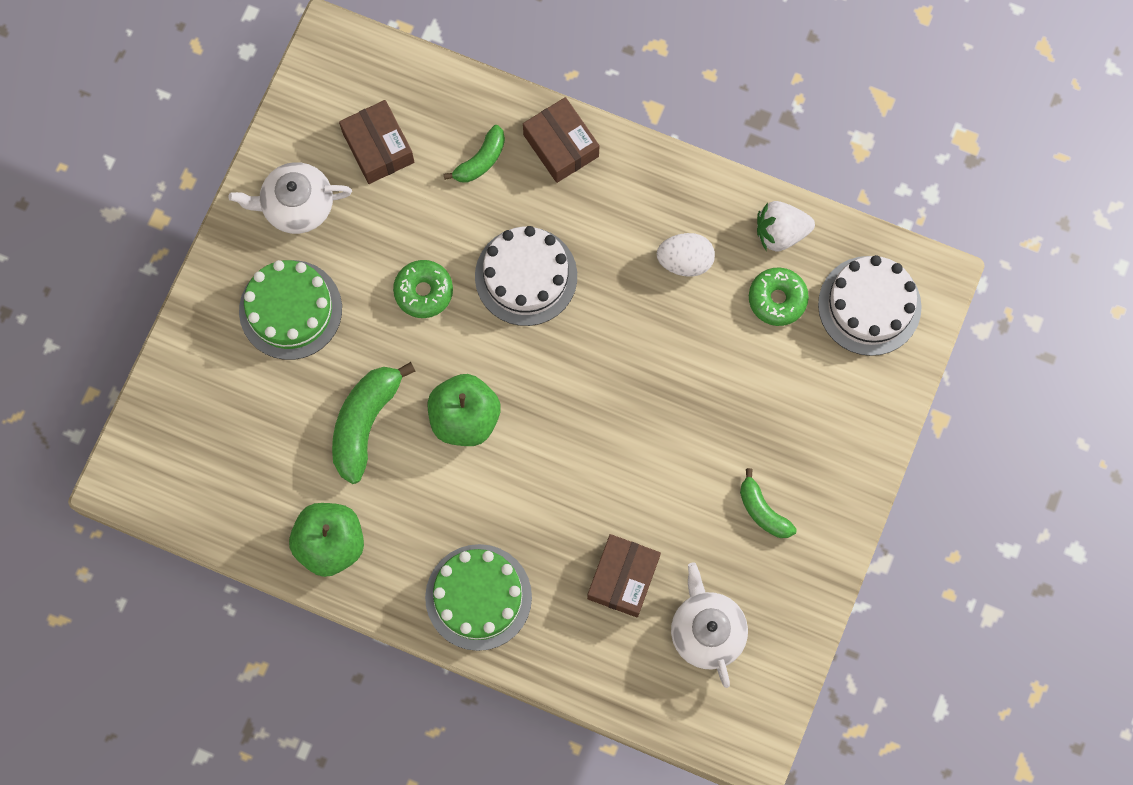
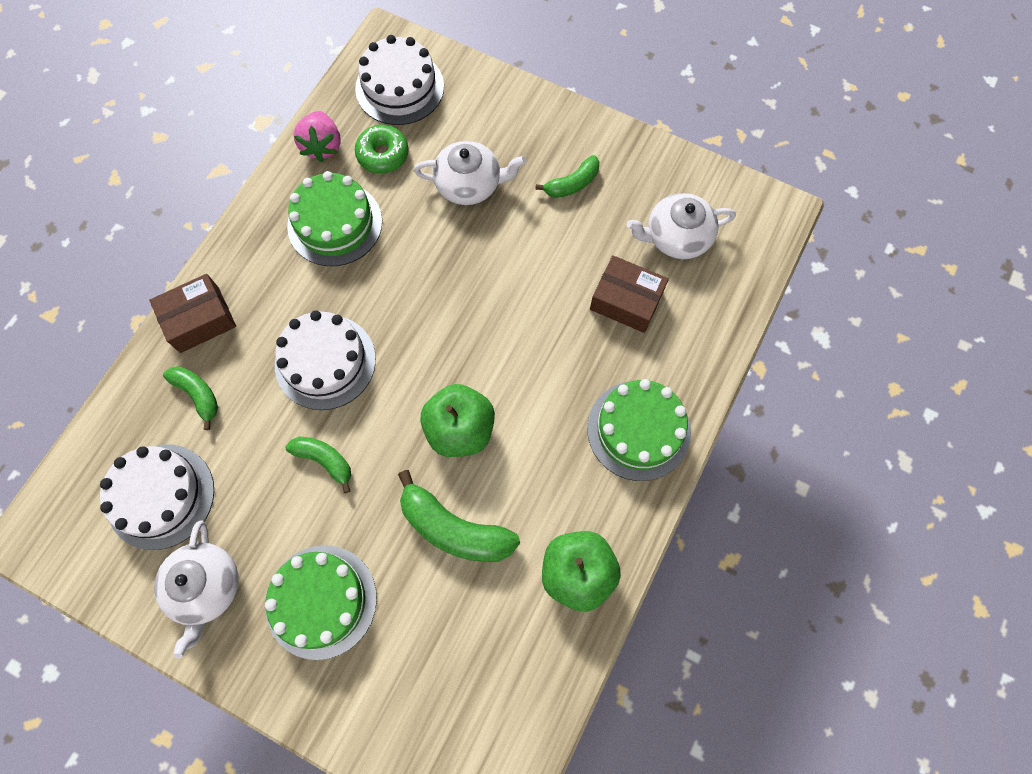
camera: 85 degrees left, 5 degrees down
(378, 147) = (161, 496): brown box -> white cake
(423, 291) = (324, 460): green donut -> green banana
(685, 261) = (335, 223): white egg -> green cake
(749, 397) = (469, 184): none -> white teapot
(780, 232) = (322, 146): white strawberry -> pink strawberry

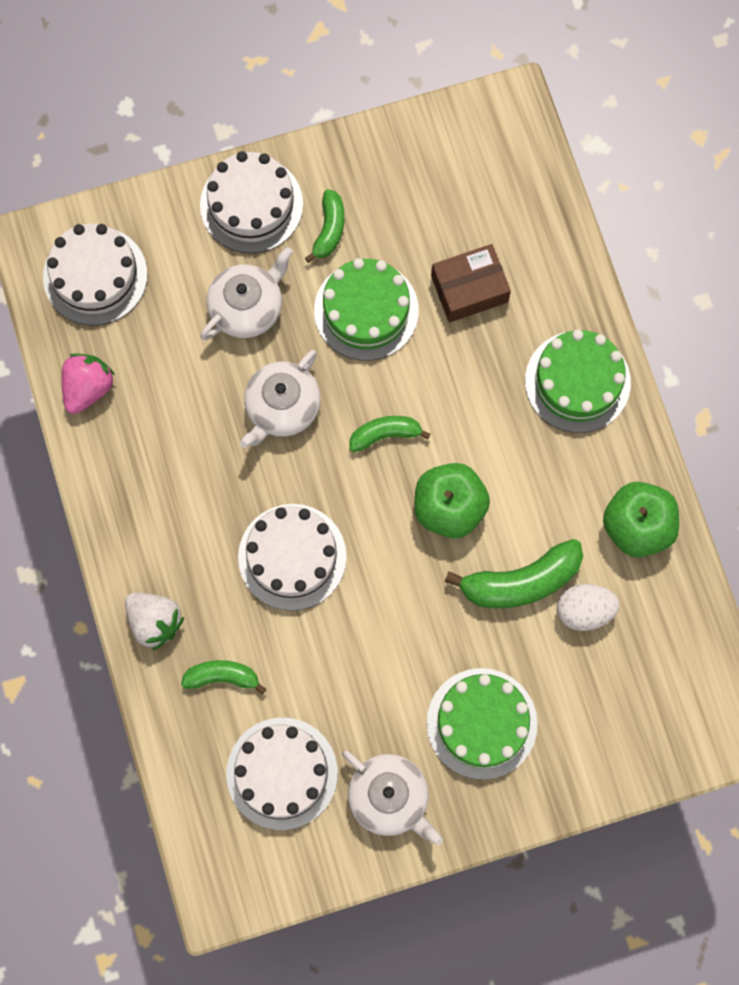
camera: 45 degrees left, 5 degrees up
(199, 320) = (155, 622): brown box -> white strawberry
(322, 146) = (88, 388): pink strawberry -> pink strawberry turned 105 degrees counterclockwise
(324, 460) = (374, 628): green banana -> green banana (385, 434)
(335, 223) = (174, 443): green cake -> green cake (366, 310)
(383, 154) = (147, 348): green donut -> none
(476, 595) = (584, 610): none -> white egg
(539, 127) = (251, 204): none -> white cake
(676, 237) = (455, 199): white teapot -> white teapot (282, 407)

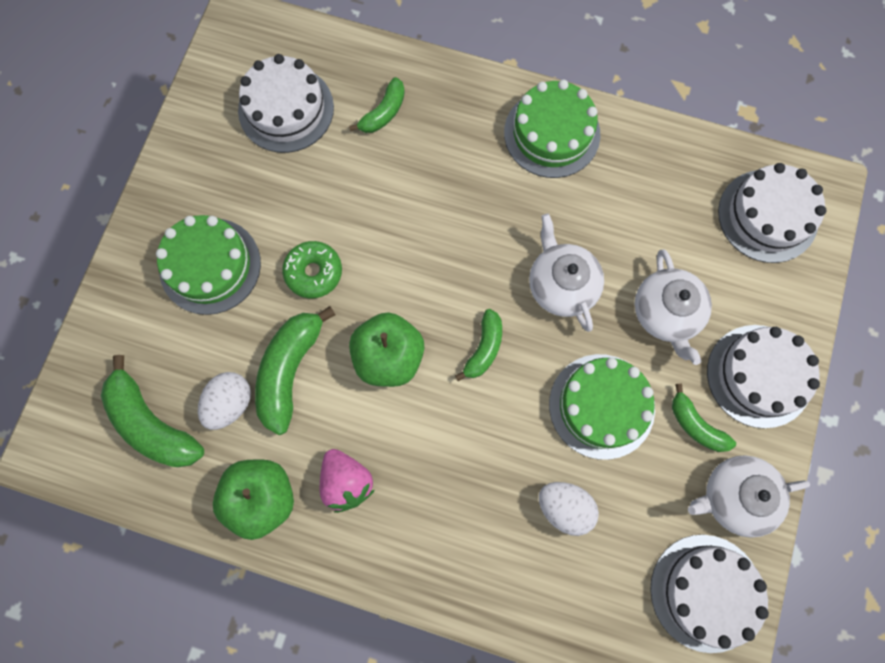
camera: 125 degrees right, 0 degrees up
(88, 388) = (673, 155): pink strawberry -> pink strawberry (346, 481)
(155, 622) = (457, 94): white strawberry -> none
(292, 557) = (436, 215): white cake -> white cake (706, 592)
(389, 798) = (211, 167): white teapot -> white teapot (735, 496)
(421, 626) = (314, 272): none -> green donut
(469, 289) = (564, 507): brown box -> white egg
(577, 381) = (418, 541): green cake -> green cake (552, 133)
(648, 663) = (153, 423): none -> green banana

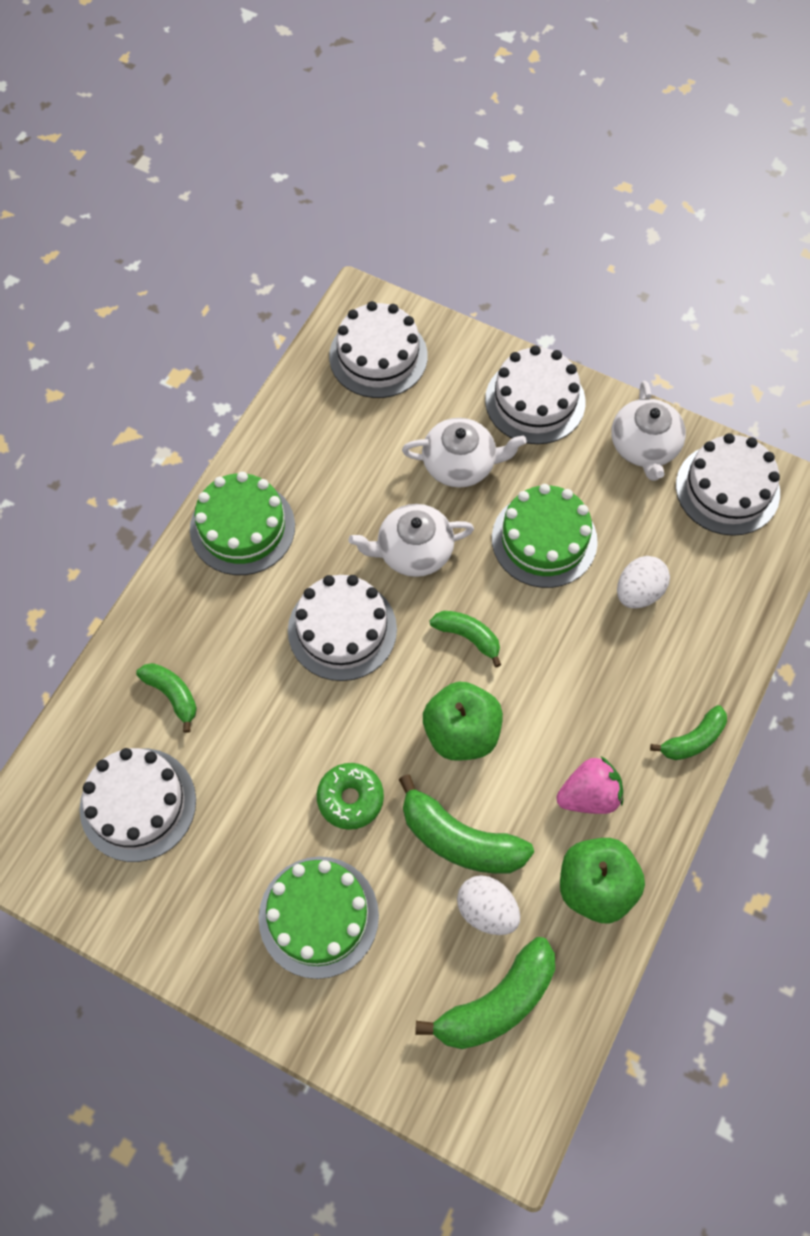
camera: 80 degrees left, 10 degrees down
(469, 236) = (342, 629): none -> white cake
(695, 425) = (574, 463): green banana -> green banana (693, 739)

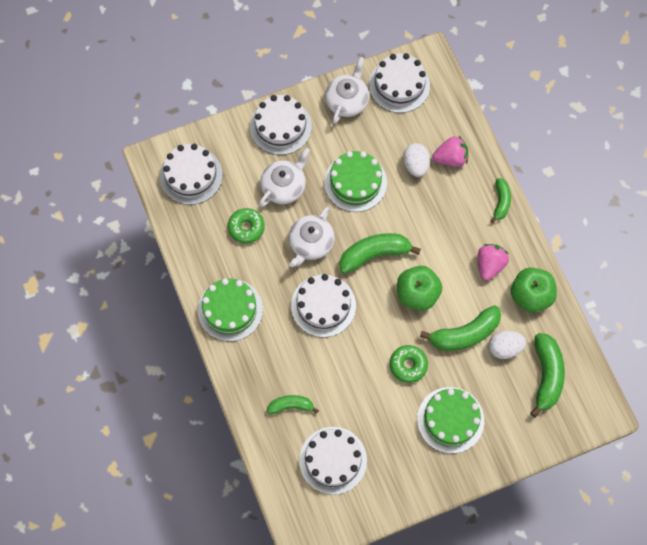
camera: 50 degrees left, 5 degrees up
(366, 464) = (246, 228): none -> green donut
(468, 636) = (374, 254): green banana -> green banana, size x1.68
(644, 446) = (347, 100): white teapot -> white teapot turned 105 degrees counterclockwise
(691, 627) = (450, 158): none -> pink strawberry

